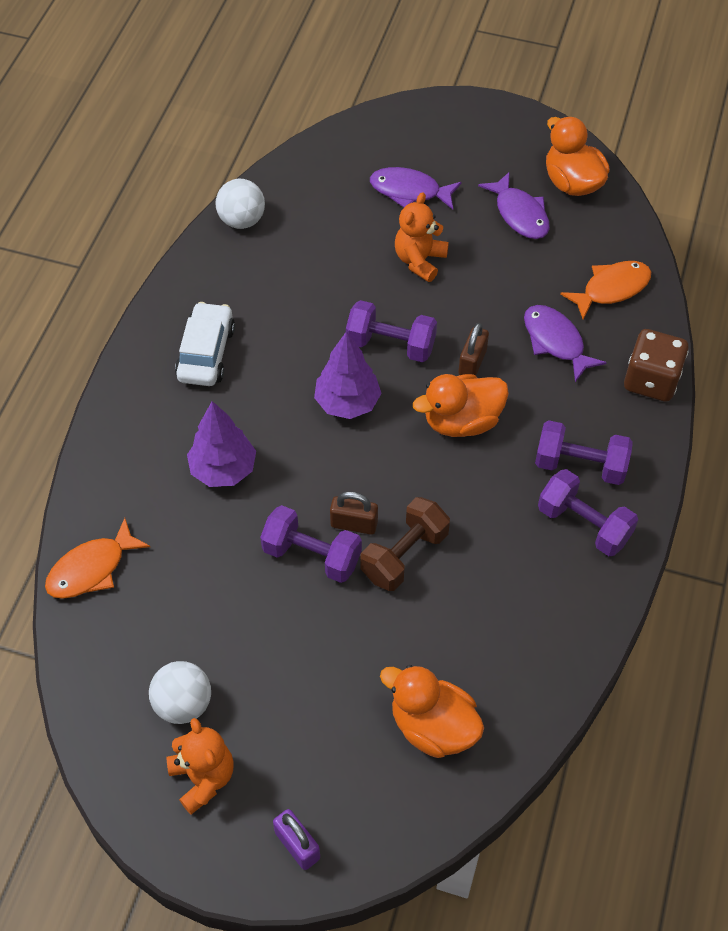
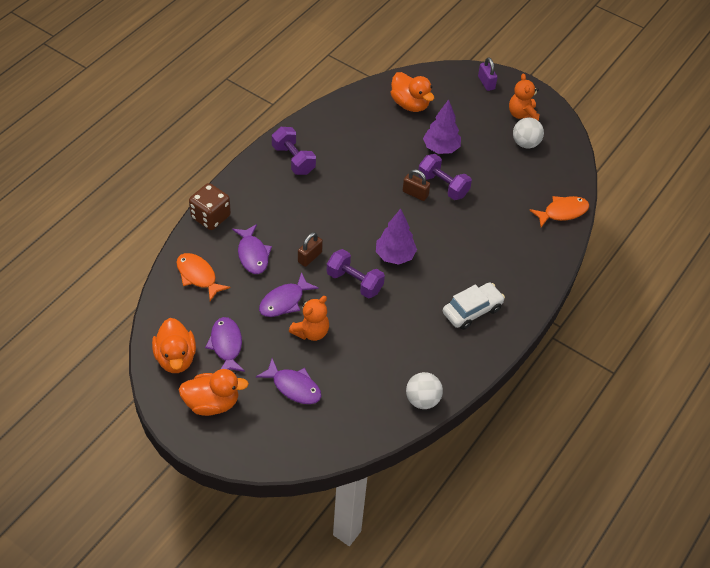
camera: 165 degrees left, 5 degrees down
(206, 353) = (472, 311): white car -> white car turned 150 degrees counterclockwise
(223, 469) = (479, 240): purple tree -> purple tree (441, 148)
(404, 555) = (394, 172): brown dumbbell -> none
(462, 421) = (332, 227): orange duck -> orange duck (212, 403)
(475, 289) = (284, 301): none -> purple fish
(580, 465) = (278, 186): purple dumbbell -> none
(611, 289) = (198, 276): orange fish -> orange fish turned 60 degrees clockwise

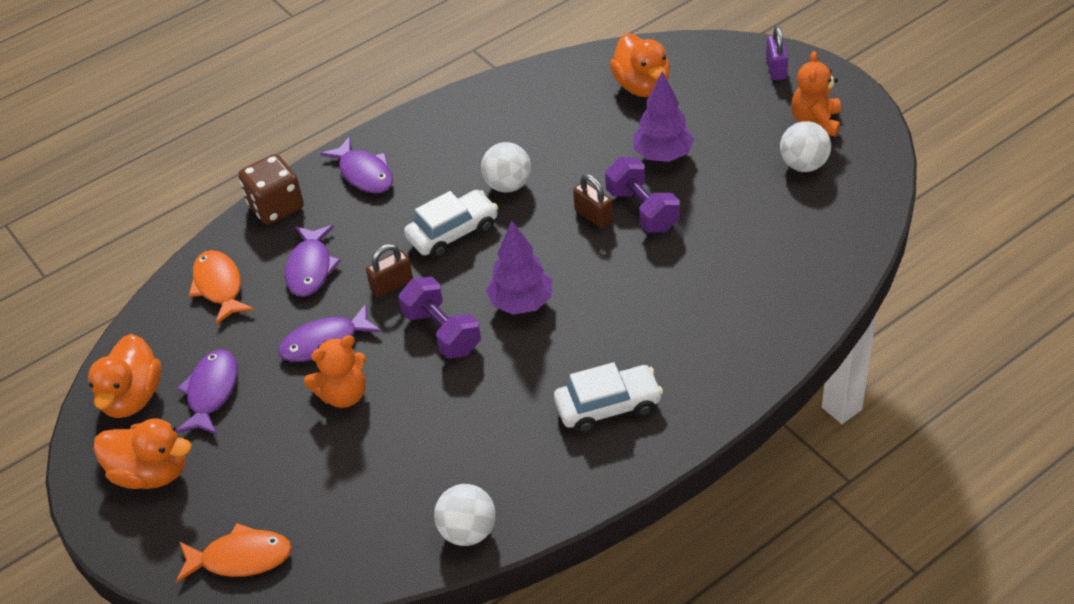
camera: 25 degrees right, 5 degrees down
(293, 160) = (431, 143): purple dumbbell -> none
(294, 387) = (280, 472): purple fish -> purple fish (364, 174)
(333, 217) = (453, 233): none -> white car
(354, 181) = (508, 185): none -> white ball
(562, 212) = (823, 277): orange fish -> orange fish (241, 558)

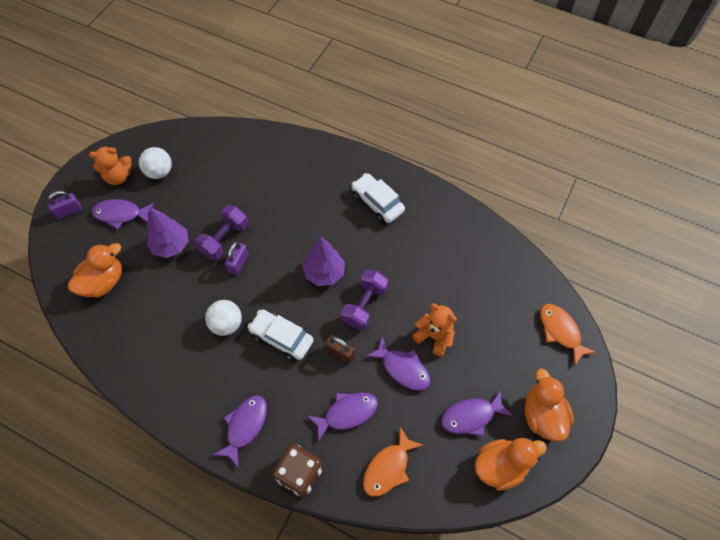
camera: 120 degrees left, 15 degrees up
(468, 531) = (483, 233): white ball -> none
(593, 216) = (238, 263): brown padlock -> purple padlock
(744, 115) = (121, 214): none -> purple fish

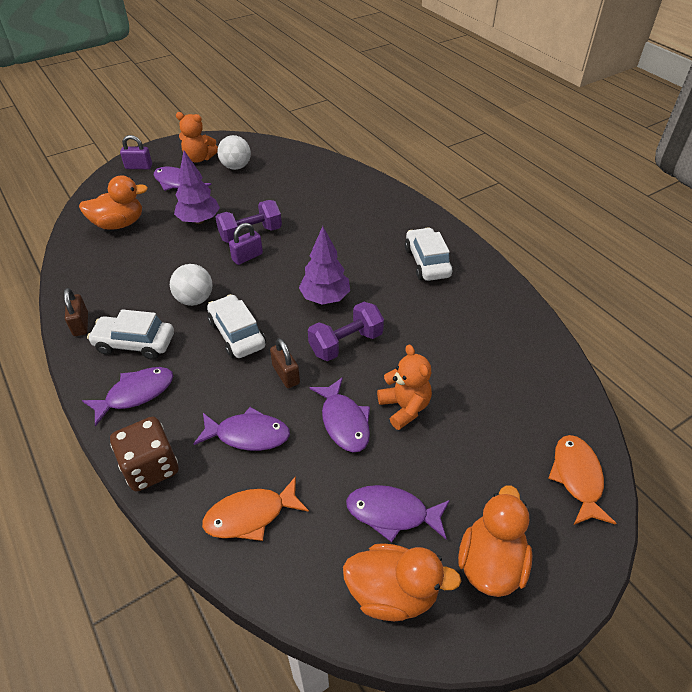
camera: 30 degrees right, 15 degrees down
(153, 392) = (81, 324): none -> brown padlock
(210, 386) = (135, 343): none -> white car

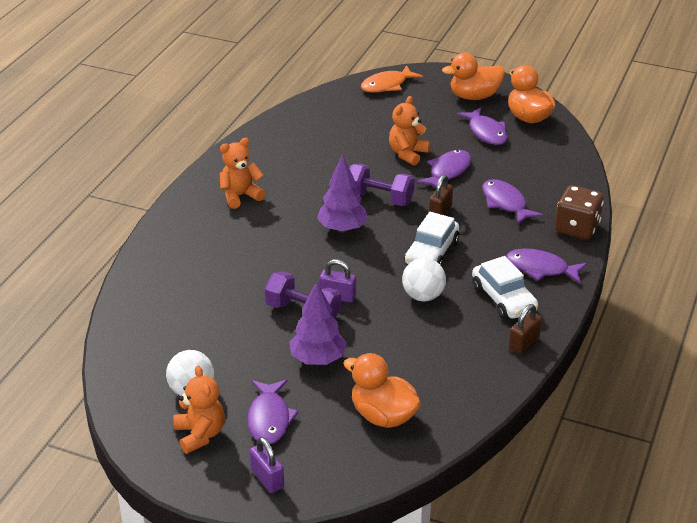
camera: 125 degrees left, 10 degrees down
(250, 515) = (551, 176): orange fish -> none
(427, 262) = (240, 196): white car -> orange teddy bear

